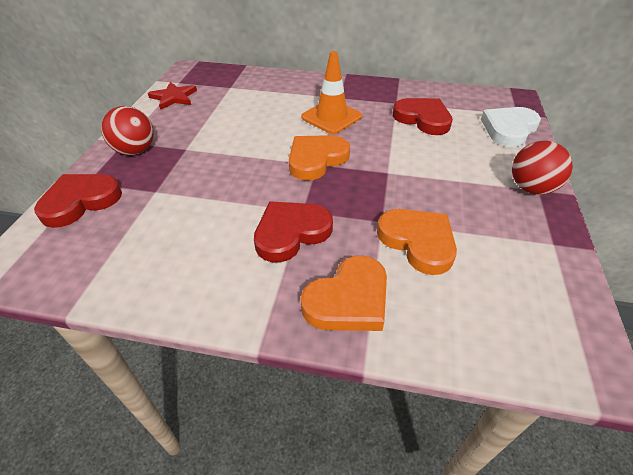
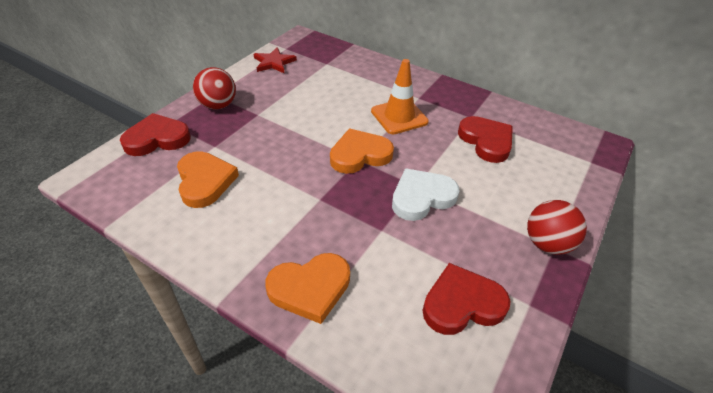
camera: 20 degrees right, 0 degrees up
(291, 233) = (298, 216): red heart -> red heart (462, 303)
(418, 242) = (401, 259): orange heart -> orange heart (205, 181)
(509, 129) = (569, 176): white heart -> white heart (422, 197)

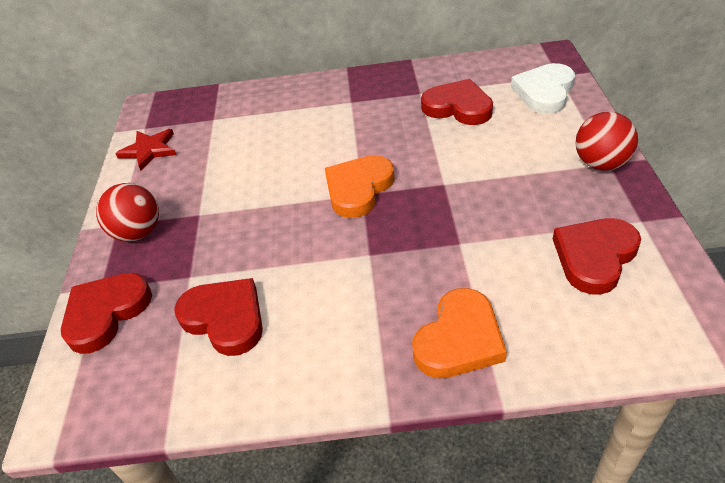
camera: 30 degrees left, 0 degrees up
(205, 181) = (225, 318): orange heart -> red heart
(399, 116) = (353, 130): orange traffic cone -> none
(422, 197) = (460, 191): white heart -> white heart (544, 92)

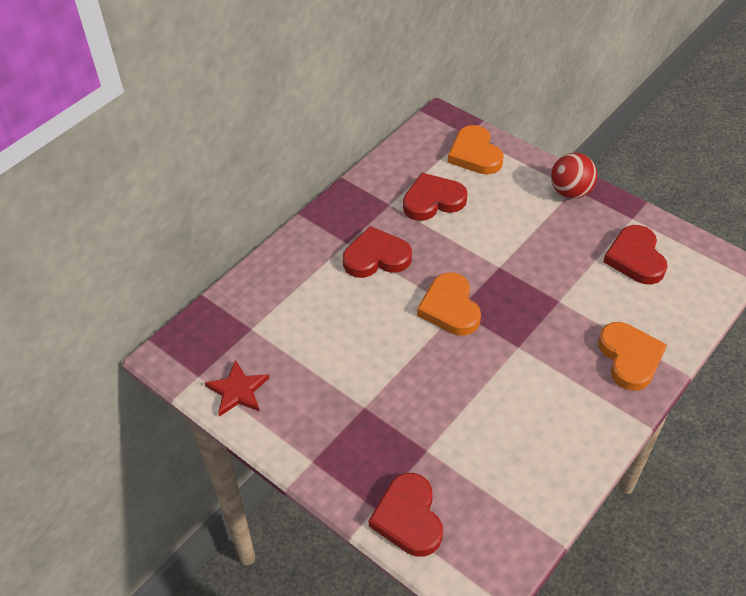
camera: 50 degrees left, 5 degrees up
(138, 232) = (339, 453): red ball -> none
(225, 318) = (491, 454): red heart -> red heart (376, 257)
(544, 92) = (475, 154): white heart -> orange heart

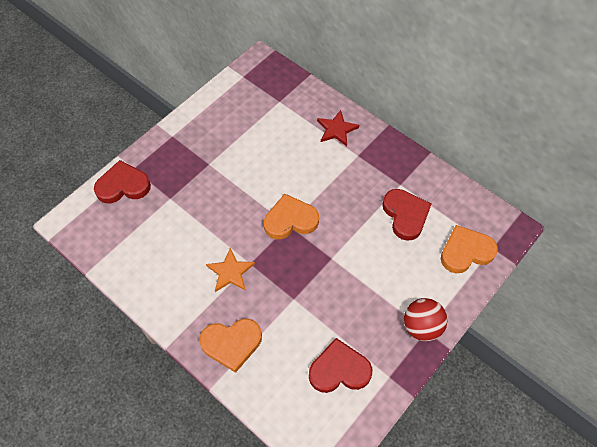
camera: 90 degrees right, 10 degrees up
(238, 390) = (229, 96): red star -> red star (336, 129)
(376, 257) = (342, 174): red heart -> none
(534, 366) = (230, 272): none -> orange star

